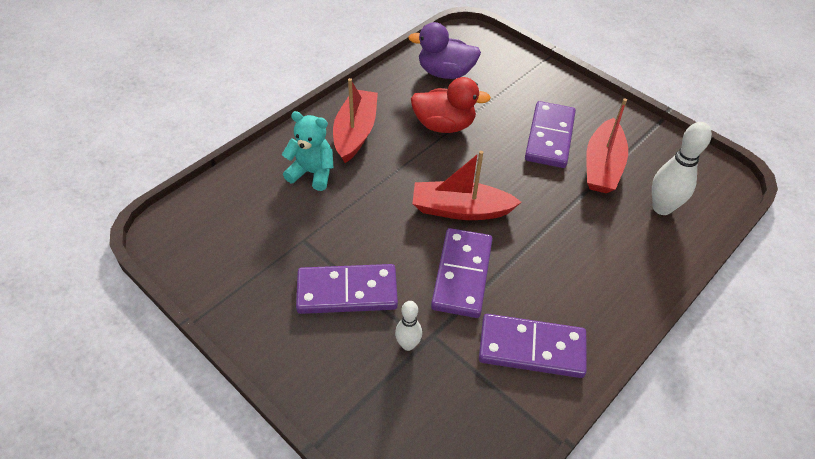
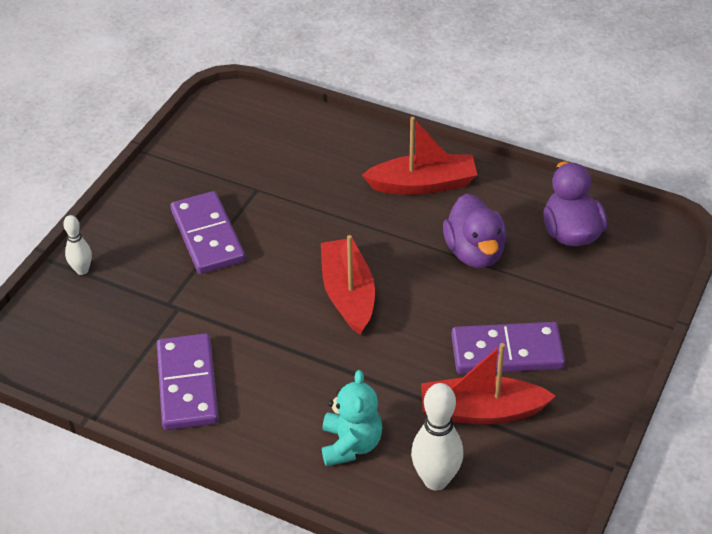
camera: 75 degrees right, 5 degrees down
(312, 173) = (347, 170): turquoise teddy bear -> turquoise teddy bear (351, 444)
(408, 345) = (162, 292): white bowling pin -> white bowling pin (82, 270)
(444, 125) = (474, 252): red duck -> purple duck
(462, 274) = (259, 313): purple domino -> none

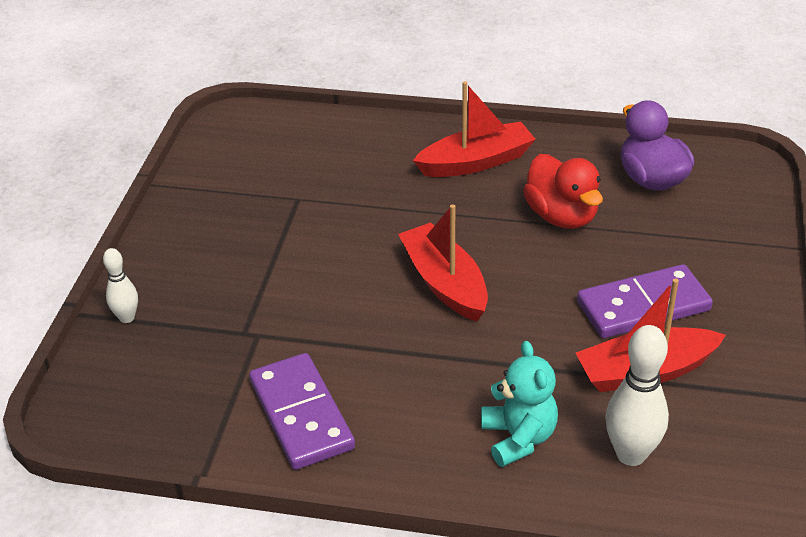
camera: 15 degrees left, 5 degrees down
(208, 236) = (261, 255): purple domino -> none
(474, 252) = (561, 216): purple duck -> red duck

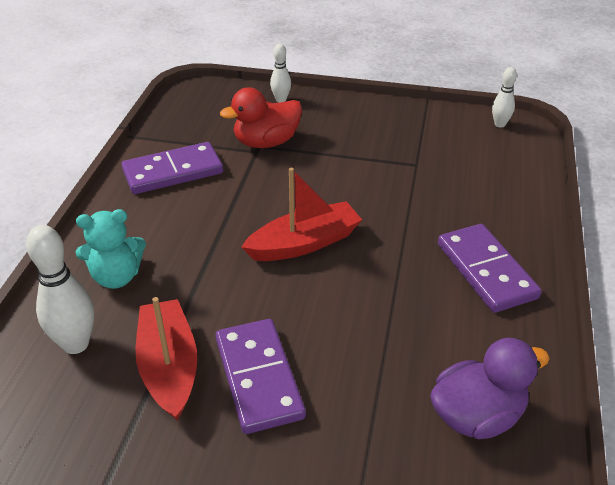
camera: 90 degrees right, 0 degrees up
(221, 134) = (500, 124): none -> white bowling pin
(476, 162) = (486, 271): red boat -> purple domino
(561, 216) = (401, 328): red duck -> red duck (266, 142)

